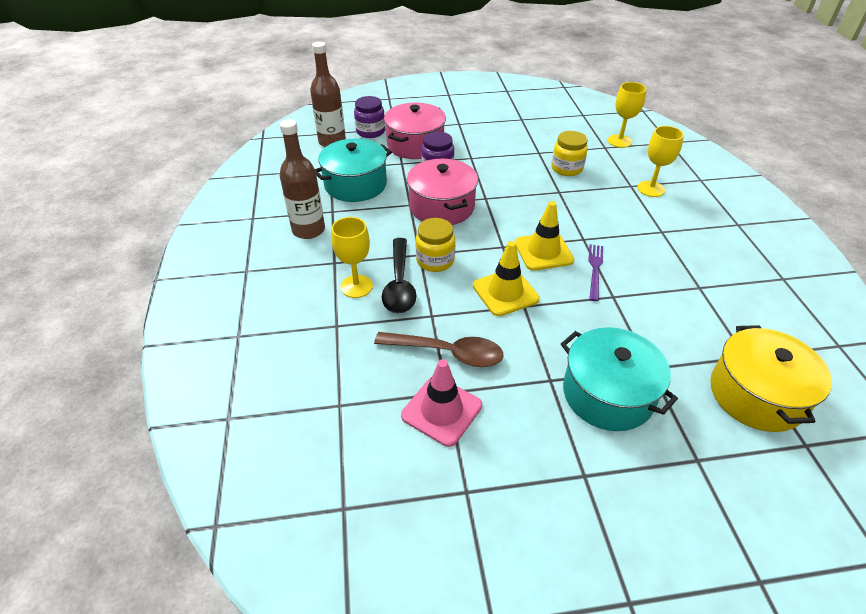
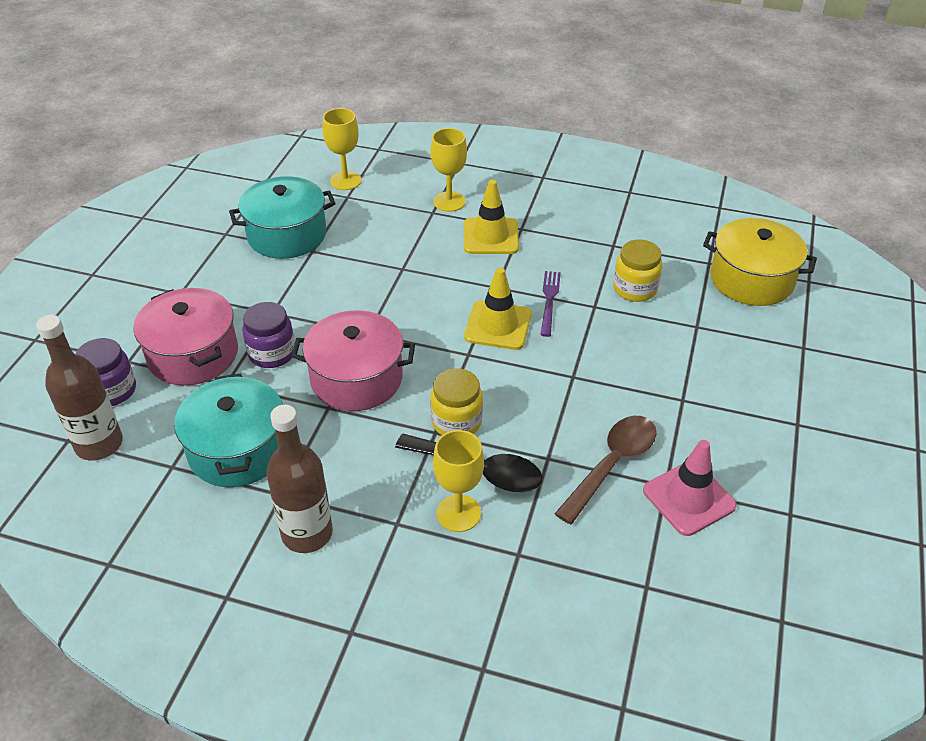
camera: 65 degrees left, 0 degrees up
(505, 292) = (545, 382): yellow traffic cone -> yellow traffic cone (490, 236)
(566, 168) = (364, 243): yellow jar -> yellow jar (635, 289)
(595, 269) = (549, 300): purple fork -> purple fork turned 60 degrees clockwise
(607, 394) = (715, 368): turquoise pot -> turquoise pot (287, 235)

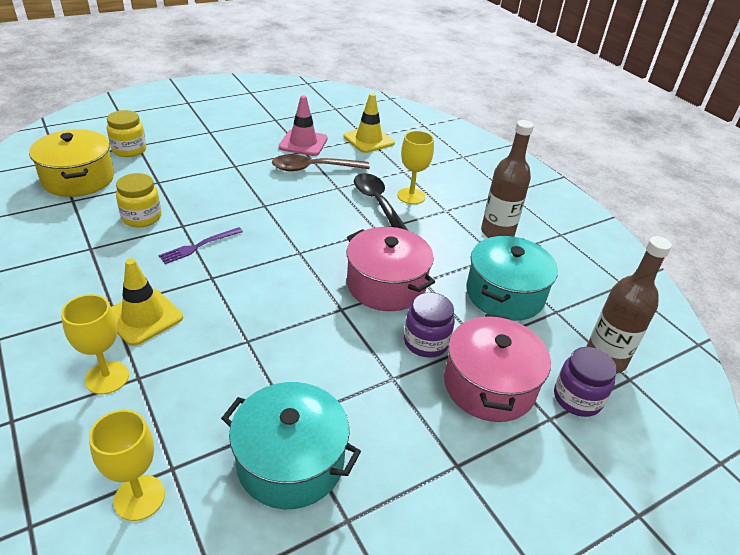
camera: 140 degrees left, 5 degrees down
(456, 422) = (359, 227): yellow jar -> yellow jar (129, 150)
(498, 325) = (255, 254): yellow traffic cone -> yellow traffic cone (368, 140)

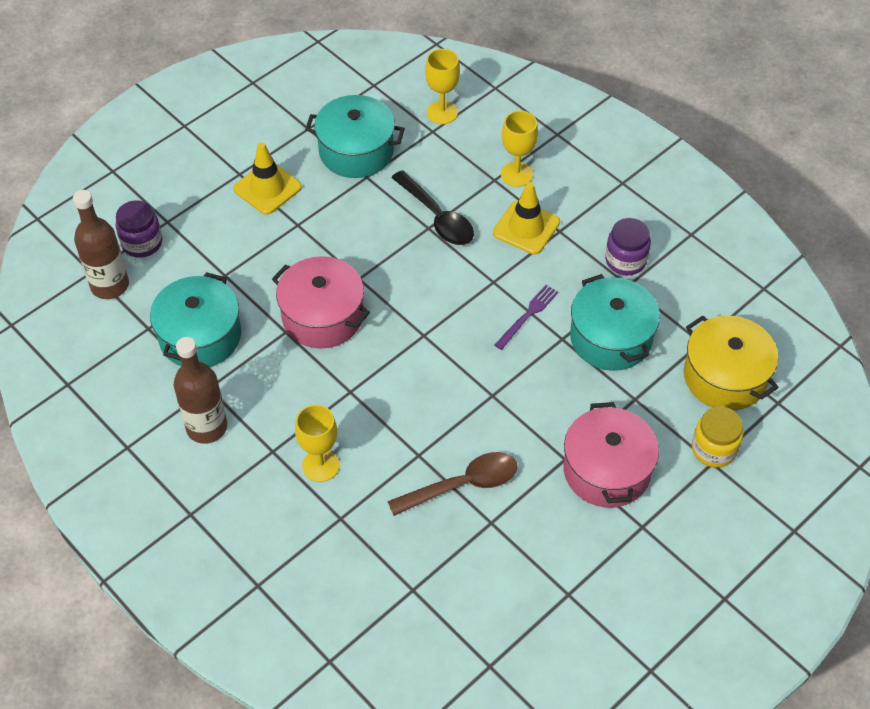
camera: 170 degrees right, 15 degrees up
(142, 217) = (611, 338): yellow jar -> turquoise pot
(303, 143) = (499, 541): pink traffic cone -> none
(368, 140) = (408, 583): yellow traffic cone -> yellow traffic cone (267, 188)
(377, 203) = (360, 438): black spoon -> black spoon (437, 217)
(426, 342) = (274, 263): purple jar -> purple jar (625, 260)
(489, 385) = (216, 237): pink pot -> pink pot (606, 470)

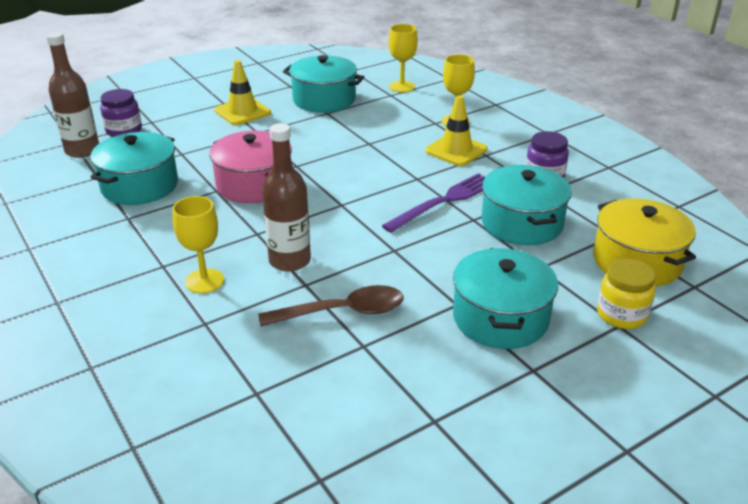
camera: 10 degrees right, 20 degrees down
(207, 427) = (111, 243): brown bottle -> brown bottle (289, 261)
(437, 217) = (379, 138): black spoon -> none
(527, 315) = (443, 201): purple fork -> purple fork, size x1.61
(606, 470) = (500, 318): pink pot -> turquoise pot

